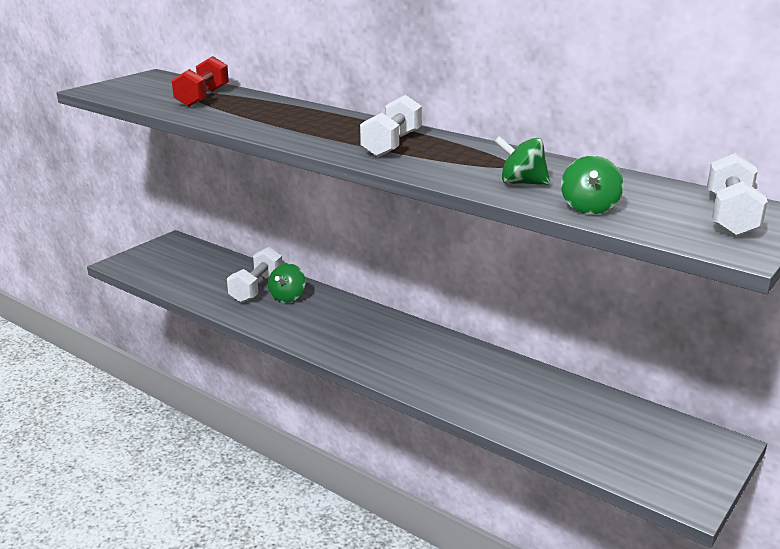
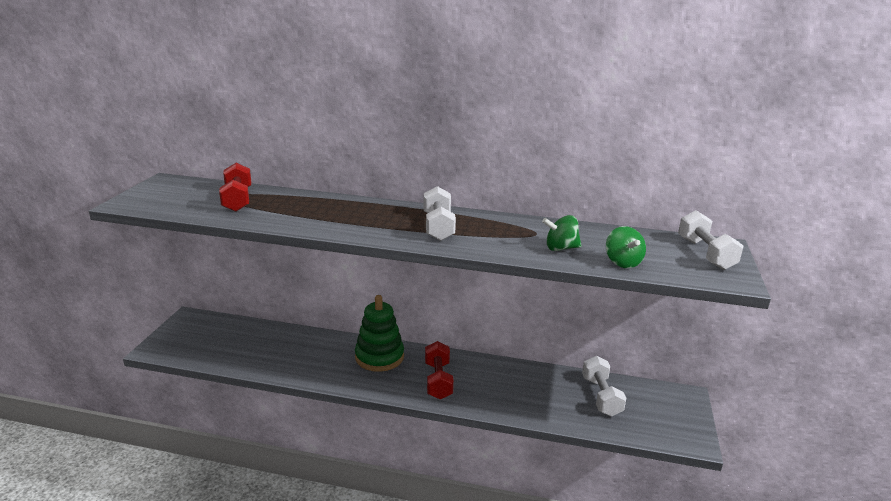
camera: 25 degrees left, 0 degrees up
(256, 288) = (293, 347): white dumbbell -> white dumbbell (601, 396)
(287, 297) = (325, 350): green spinning top -> none
(342, 316) = (379, 357): none -> green stacking toy
(392, 353) = (438, 380): none -> red dumbbell

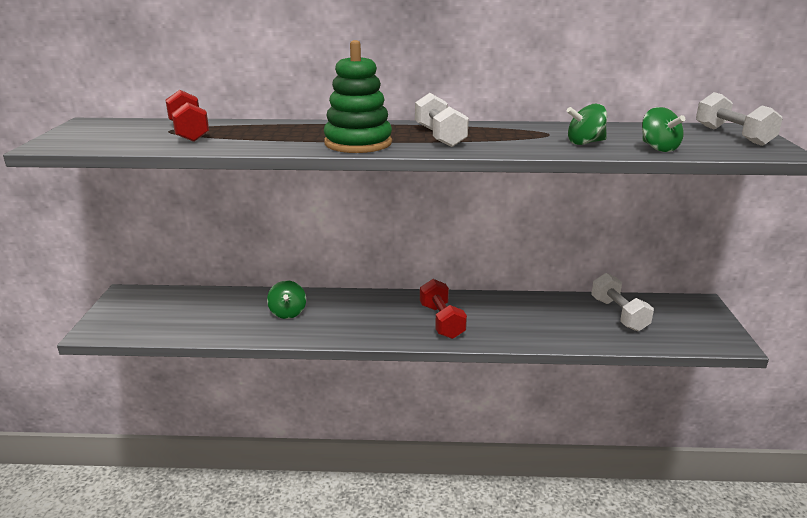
camera: 10 degrees left, 0 degrees up
(312, 354) = (288, 313): none -> green spinning top
(379, 357) = (366, 307): green stacking toy -> green stacking toy (358, 143)

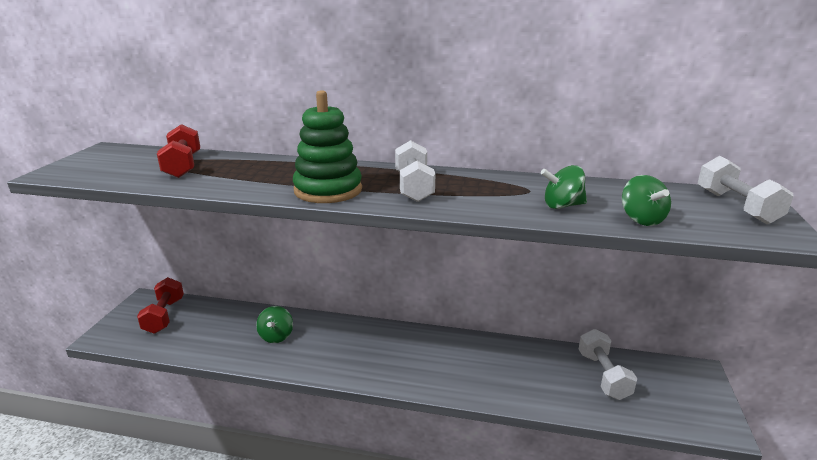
camera: 10 degrees right, 0 degrees up
(442, 321) = (418, 363): red dumbbell -> red dumbbell (164, 316)

